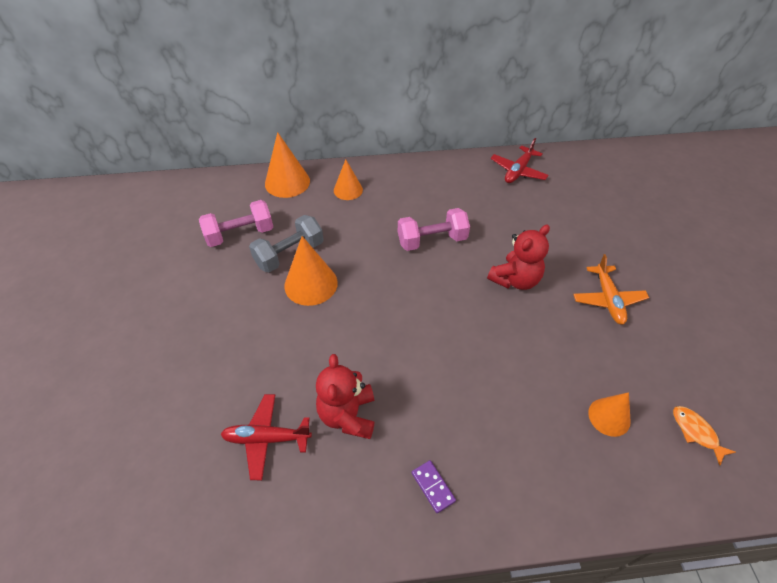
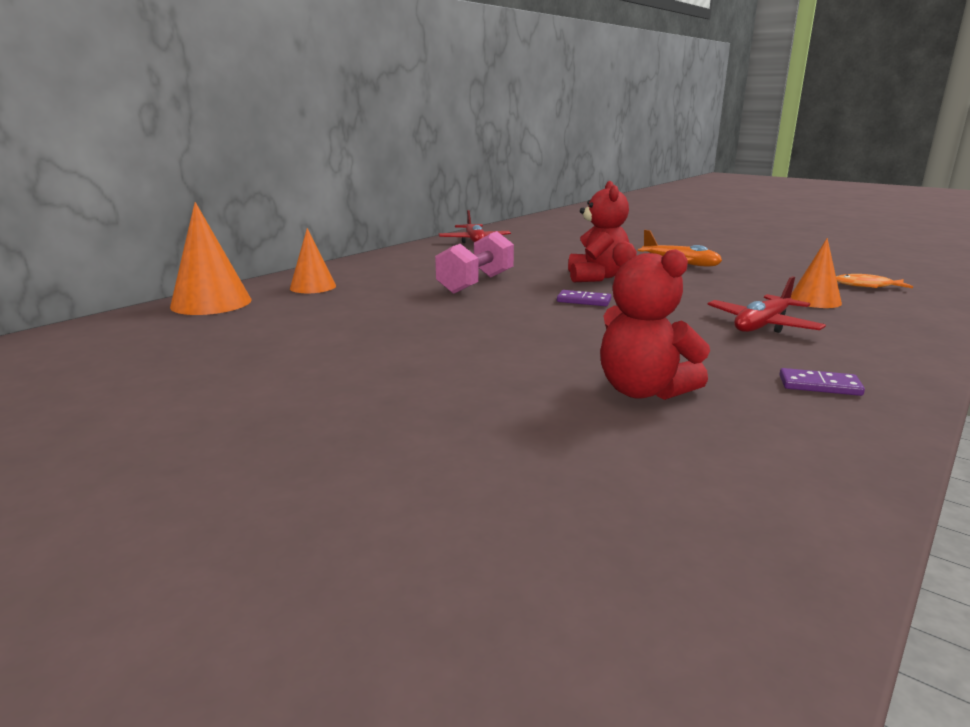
camera: 45 degrees left, 30 degrees down
(240, 234) = (206, 348): pink dumbbell -> none
(266, 438) = (598, 453): red plane -> red plane (762, 325)
(289, 254) = (320, 337): grey dumbbell -> none
(311, 284) = (395, 342): orange cone -> none
(459, 305) = (584, 301): none -> purple domino

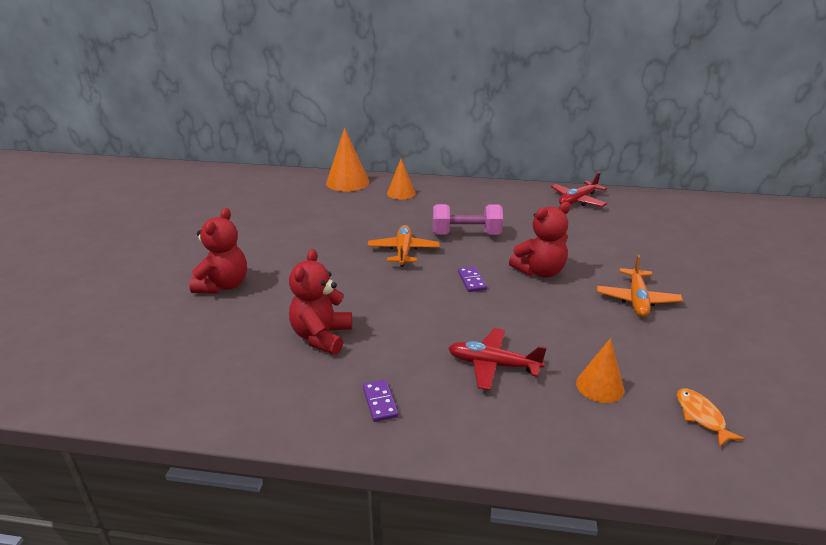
camera: 60 degrees right, 10 degrees up
(397, 438) = (223, 285): none -> red teddy bear
(471, 313) = (403, 251): none -> orange plane

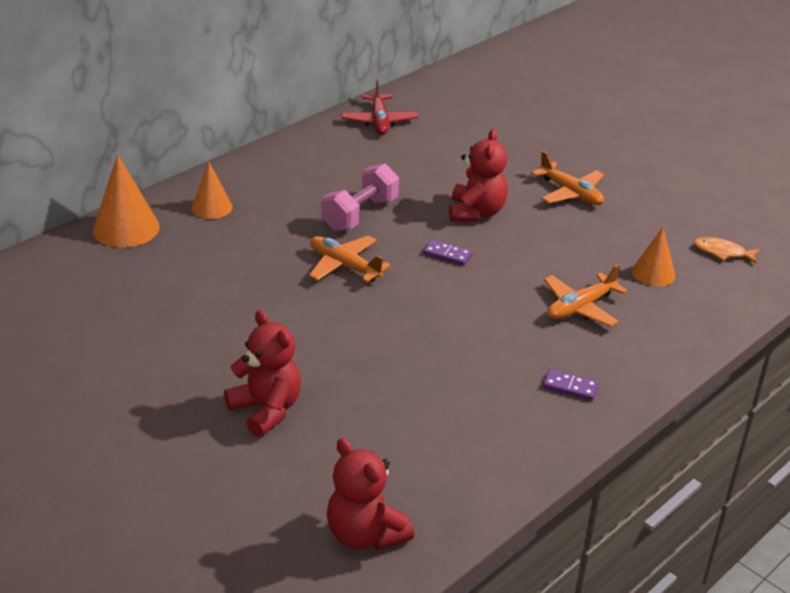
camera: 55 degrees left, 5 degrees up
(321, 337) = (441, 380): red teddy bear -> red teddy bear (365, 534)
(493, 365) = (580, 307): red plane -> orange plane

